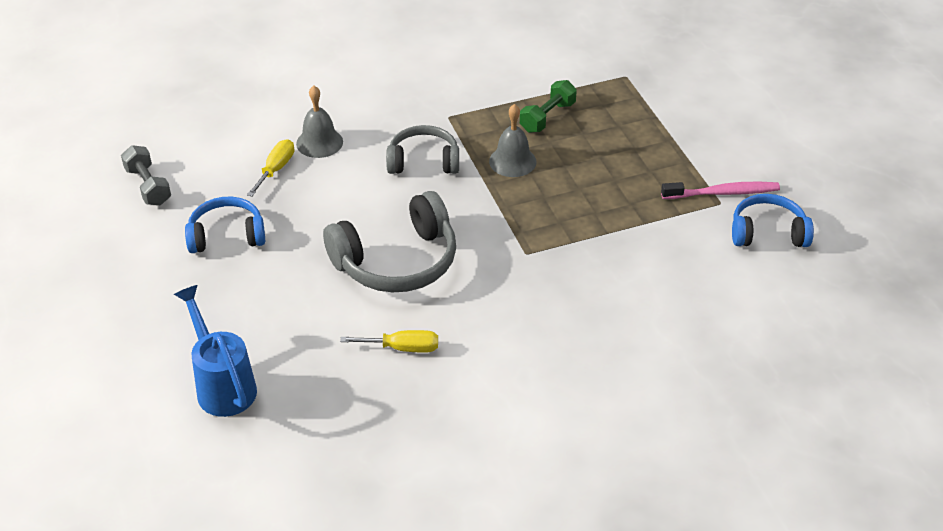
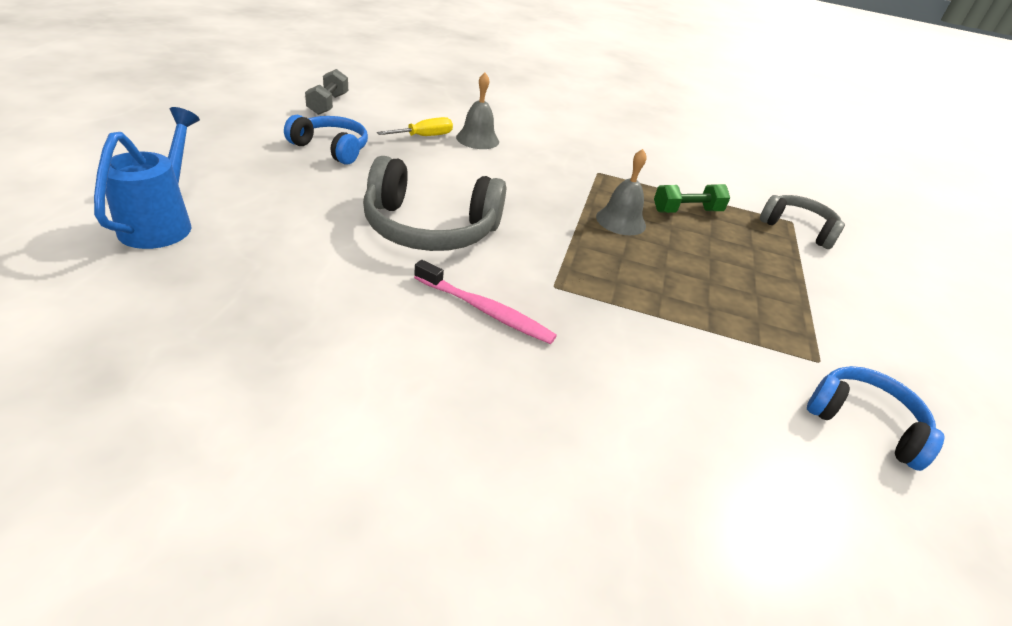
camera: 30 degrees right, 5 degrees down
(402, 348) = (339, 287): yellow screwdriver -> none
(423, 161) = (542, 185): grey headphones -> grey headphones (797, 229)
(722, 193) = (829, 354): pink toothbrush -> pink toothbrush (485, 310)

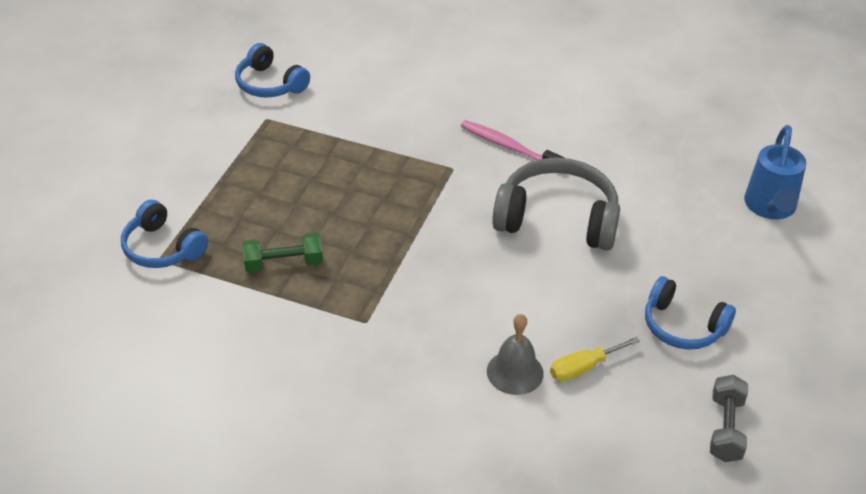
camera: 170 degrees left, 5 degrees up
(621, 221) = (368, 243): grey bell -> none
(797, 229) = (162, 248): grey headphones -> blue headphones

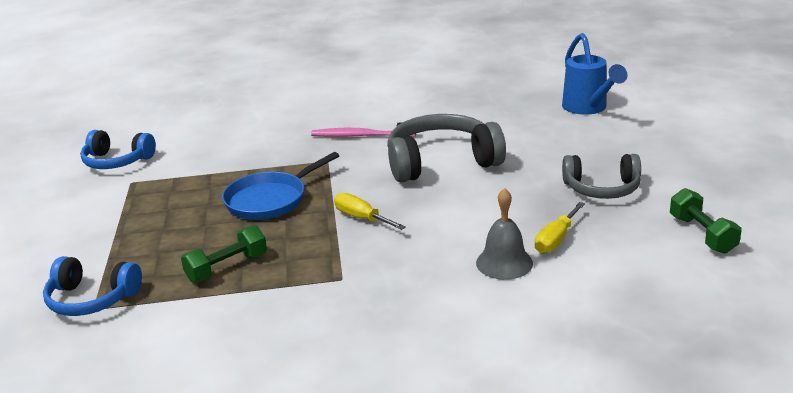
camera: 25 degrees left, 15 degrees down
(369, 197) = (270, 200): none -> blue pan
(432, 258) = (362, 218): none -> yellow screwdriver
(682, 326) = (602, 188): blue headphones -> grey headphones
(725, 429) = (702, 234): grey dumbbell -> green dumbbell

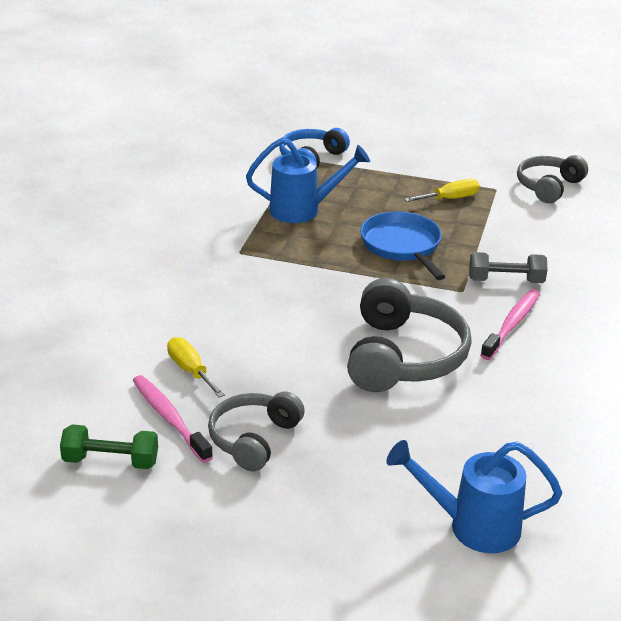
camera: 110 degrees right, 5 degrees up
(117, 161) = (548, 187): blue headphones -> grey headphones
(227, 268) = (303, 210): green dumbbell -> blue watering can
(298, 149) = (506, 280): none -> grey dumbbell
(362, 218) = (326, 282): yellow screwdriver -> yellow screwdriver (450, 199)
(504, 263) = (183, 330): grey bell -> none
(624, 228) = (169, 418): none -> pink toothbrush

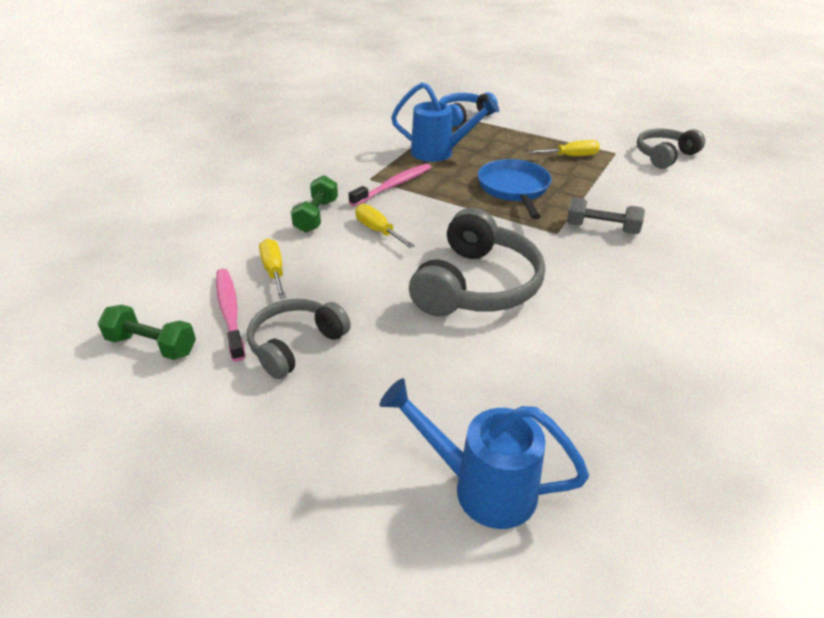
camera: 15 degrees right, 5 degrees up
(202, 304) = (316, 216): none -> green dumbbell
(277, 312) = (378, 230): none -> yellow screwdriver
(512, 324) = (595, 269): pink toothbrush -> pink toothbrush (393, 186)

